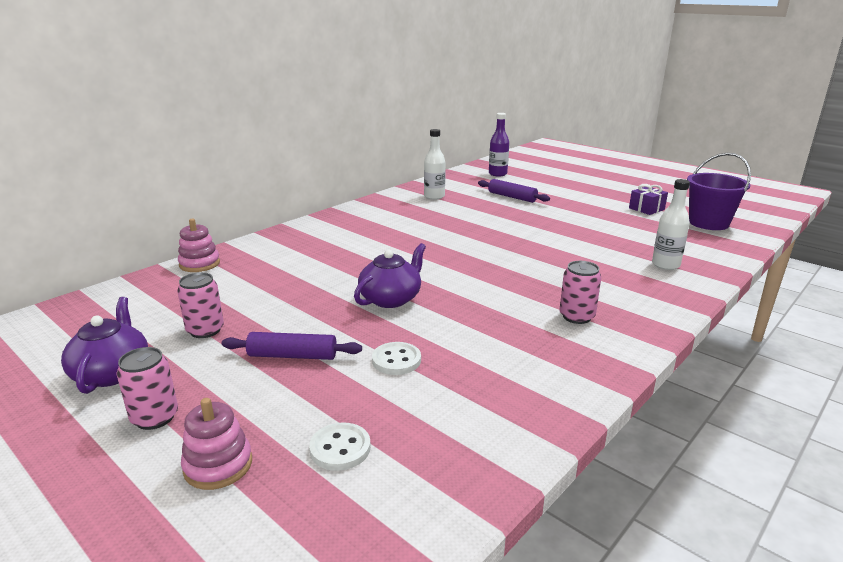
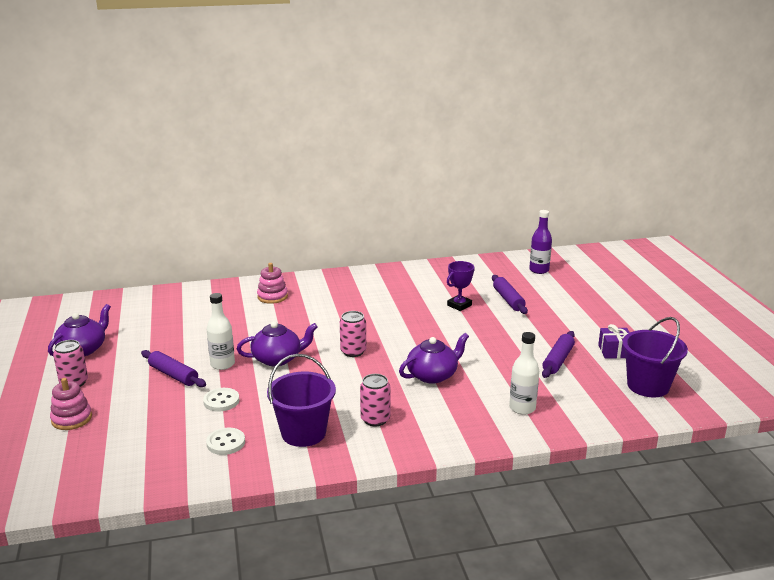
camera: 35 degrees right, 0 degrees up
(199, 264) = (203, 290): pink stacking toy -> pink stacking toy (272, 296)
(205, 330) = (151, 340): pink can -> pink can (353, 351)
(340, 448) = (129, 436): white button -> white button (226, 443)
(434, 196) = (441, 279): white bottle -> white bottle (222, 364)
(482, 210) = (459, 305): none -> purple trophy
(536, 355) = (303, 433): none -> purple bucket
(556, 264) = (433, 375): none -> purple teapot
(623, 225) = (558, 360): none -> purple rolling pin

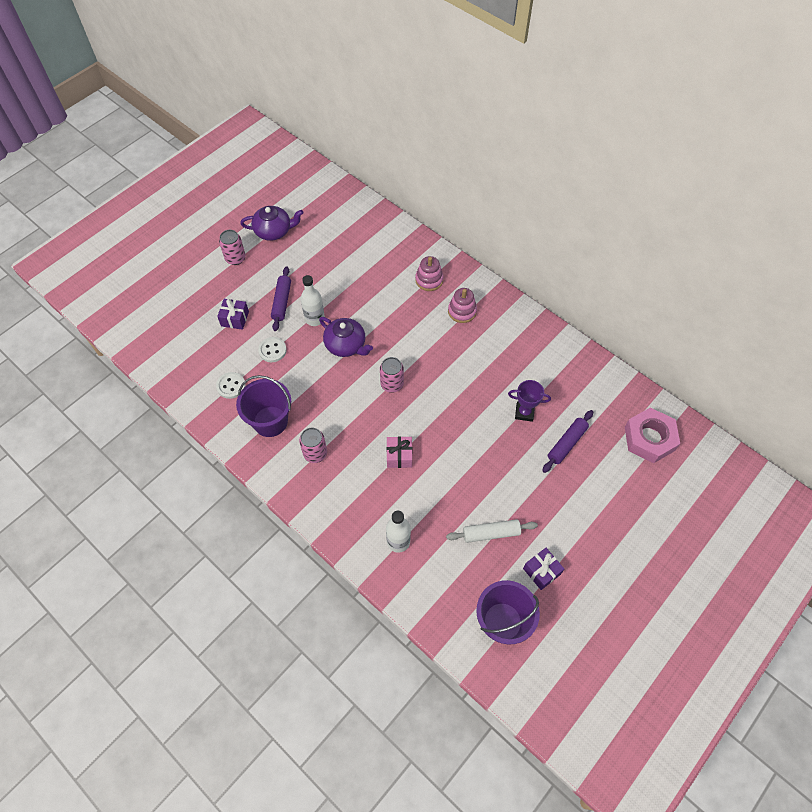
camera: 55 degrees right, 35 degrees up
(71, 419) = (200, 289): pink stacking toy -> pink stacking toy (462, 311)
(147, 410) = (235, 319): none -> purple gift
(433, 375) = (399, 456): purple teapot -> pink gift
(539, 270) = (649, 438): purple bottle -> pink nut
(558, 360) = (491, 533): purple rolling pin -> white rolling pin

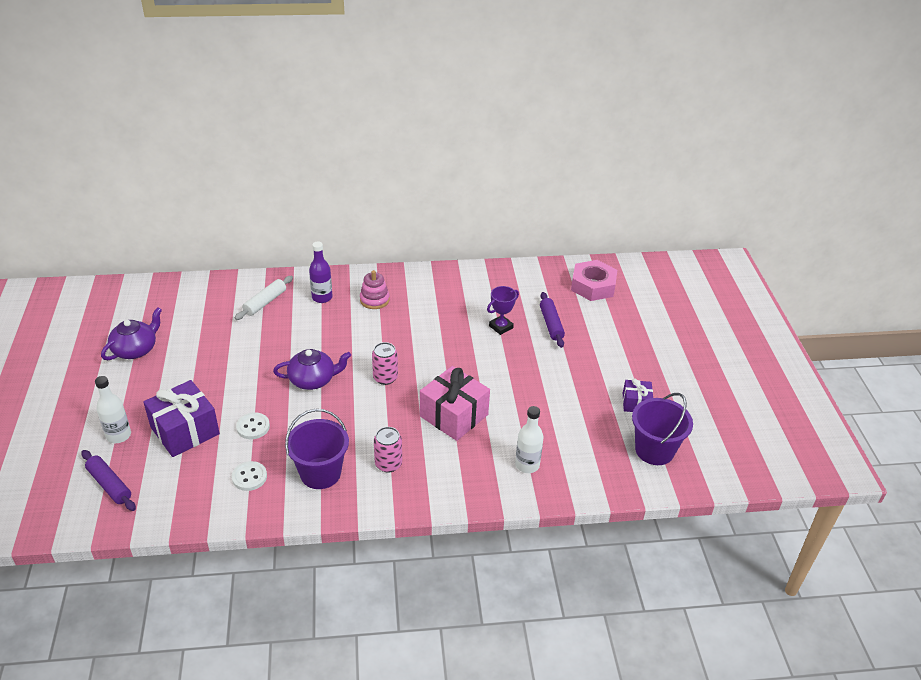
camera: 50 degrees left, 20 degrees down
(235, 258) = (123, 390): pink can -> none
(235, 319) = (185, 431): purple gift -> purple gift, size x1.85
(282, 302) = (214, 390): purple rolling pin -> purple rolling pin (110, 485)
(314, 319) = (261, 381): white bottle -> white bottle (119, 435)
(399, 456) = (454, 415): pink gift -> pink gift, size x1.85
(429, 280) = (322, 297): pink stacking toy -> purple bottle
(491, 533) = (577, 409): white rolling pin -> white rolling pin (265, 302)

